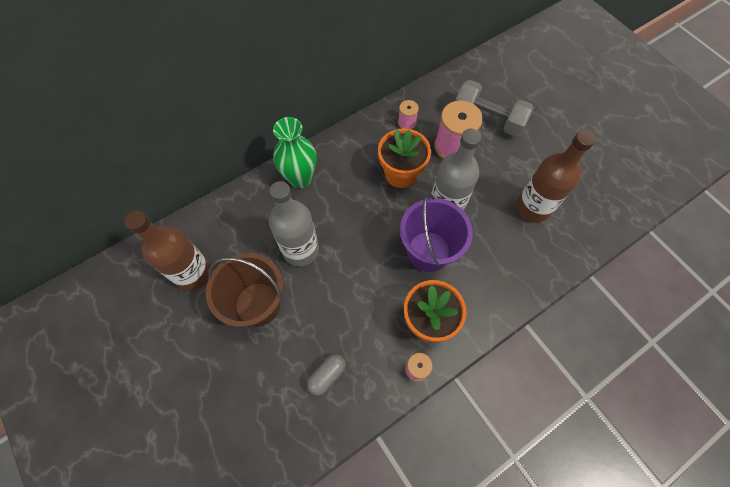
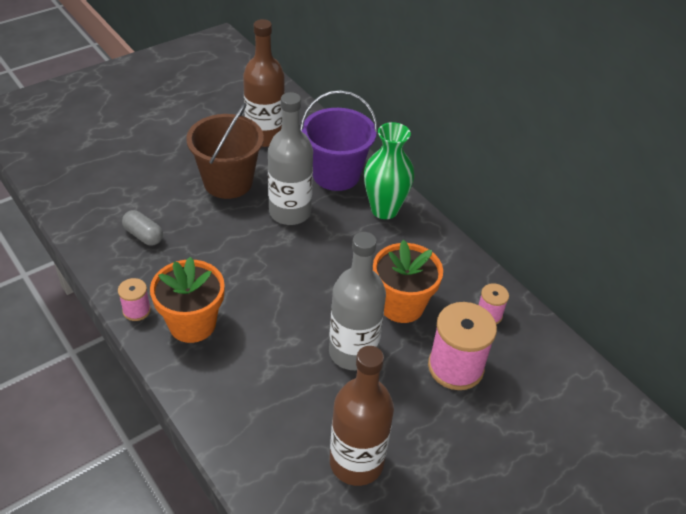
camera: 85 degrees right, 20 degrees down
(428, 251) = (286, 329): purple bucket -> purple bucket (336, 174)
(488, 119) = (516, 418): grey dumbbell -> none

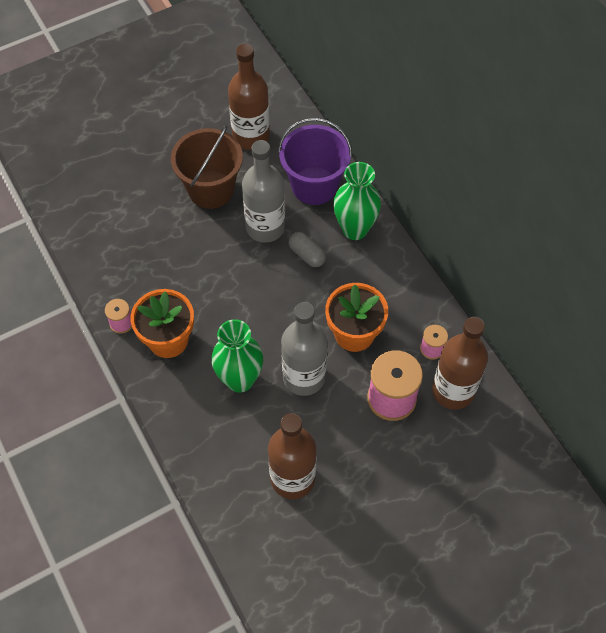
camera: 10 degrees right, 15 degrees up
(143, 235) = (130, 245): grey capsule -> grey capsule (307, 254)
(280, 359) = (240, 380): none -> green vase
(521, 354) = (453, 391): none -> brown bottle

